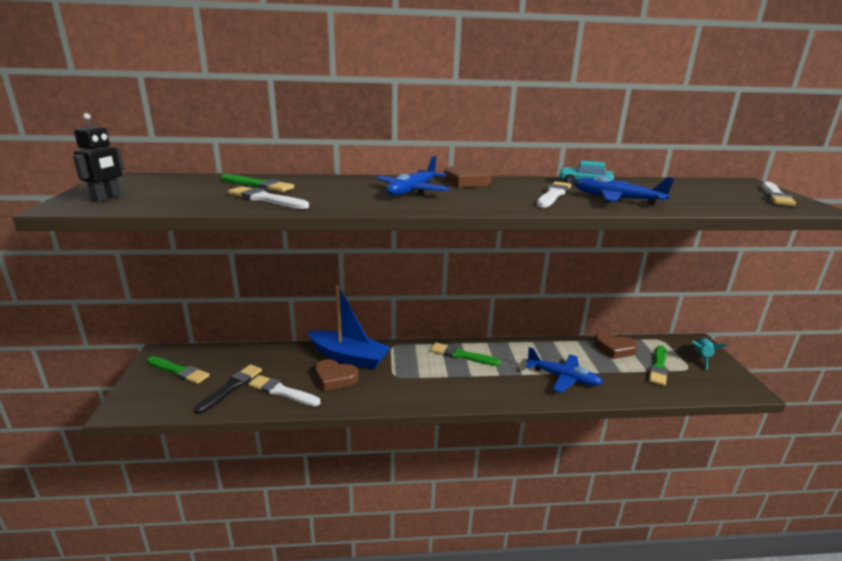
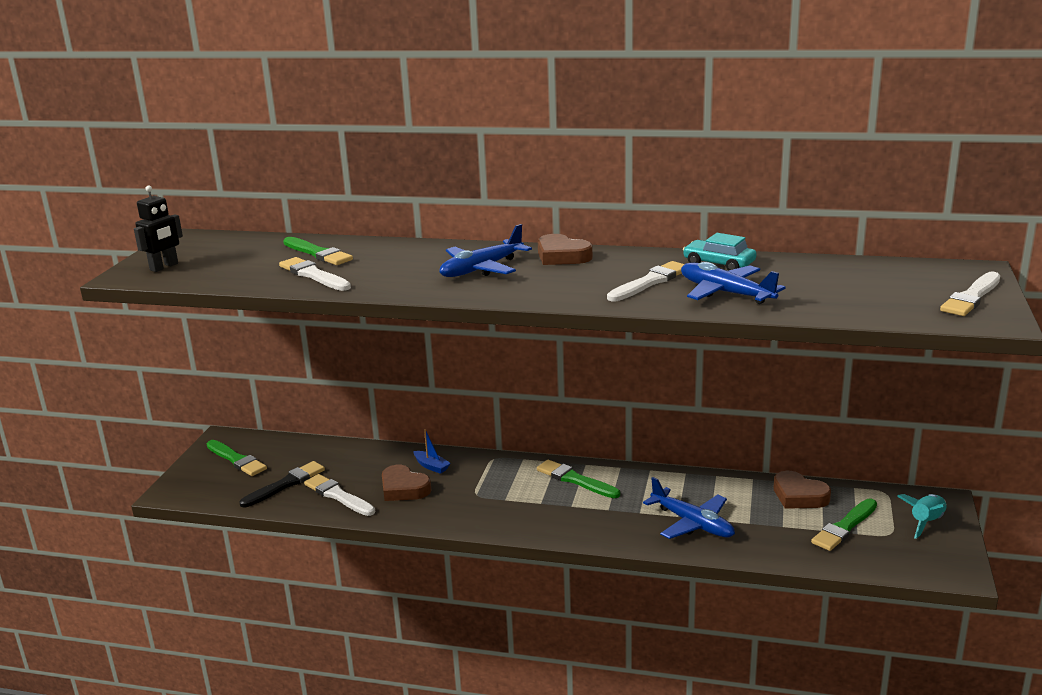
camera: 20 degrees right, 0 degrees up
(349, 357) = (431, 466): blue boat -> blue boat, size x0.41

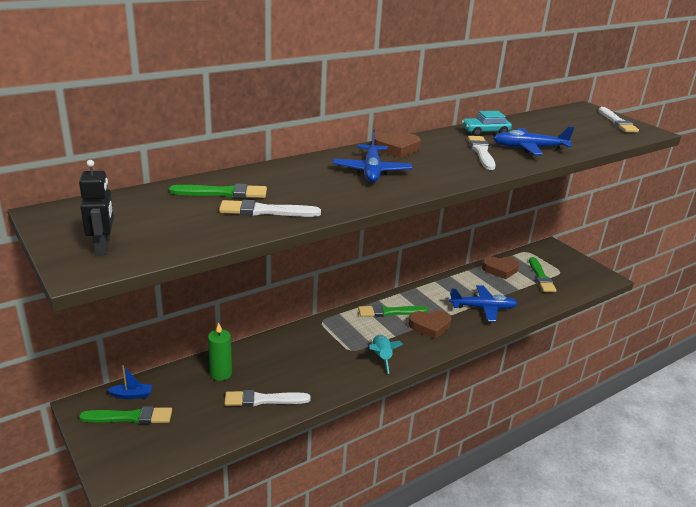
camera: 50 degrees left, 5 degrees up
(285, 484) = (208, 414): black brush -> none
(341, 460) = (221, 373): none -> green candle
(403, 488) = (300, 370): brown heart -> brown heart (430, 326)
(431, 466) = (292, 346): blue boat -> blue boat (132, 395)
(926, 522) = (563, 259): turquoise rocket -> turquoise rocket (381, 357)

